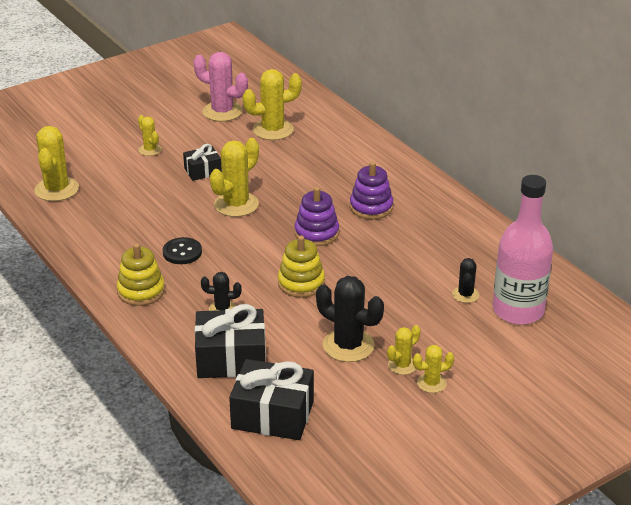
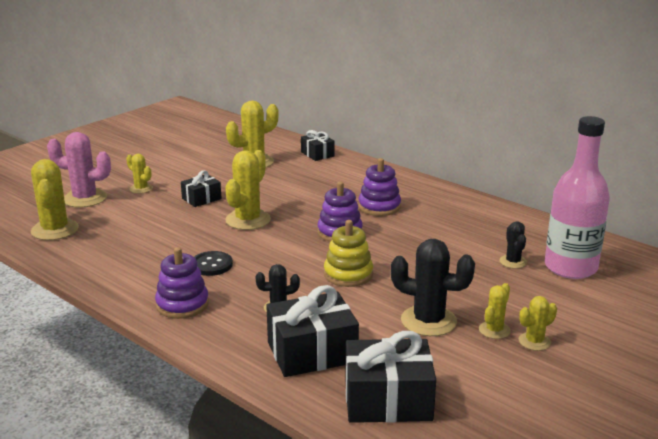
camera: 15 degrees left, 10 degrees down
(141, 291) = (182, 304): yellow stacking toy -> purple stacking toy
(222, 111) = (199, 154): pink cactus -> pink cactus (85, 198)
(342, 128) = (317, 154): none -> black gift

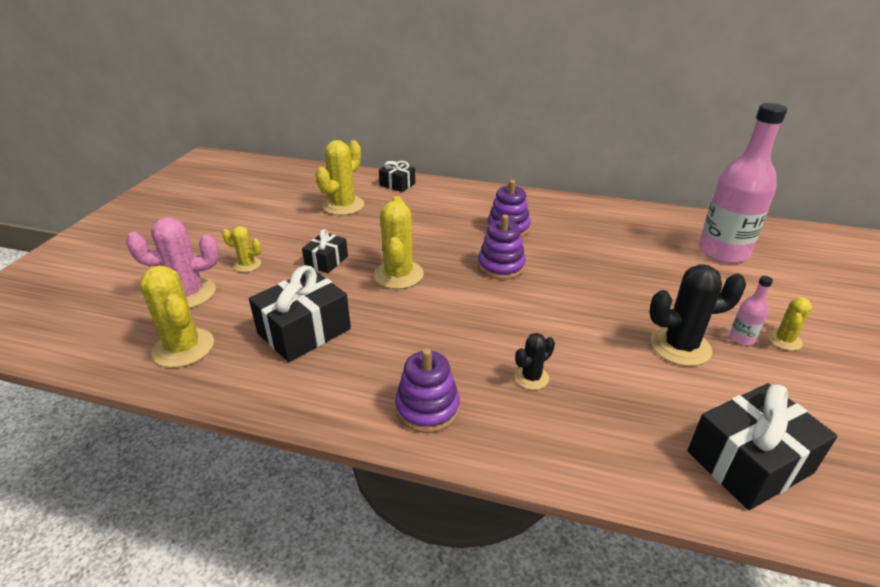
camera: 25 degrees left, 10 degrees up
(211, 265) = (411, 343): black button -> none
(312, 352) = (619, 426): black gift -> black gift (304, 331)
(348, 274) = (556, 313): yellow stacking toy -> none
(494, 330) = (741, 338): yellow cactus -> pink bottle
(513, 262) = (675, 258): black cactus -> none

